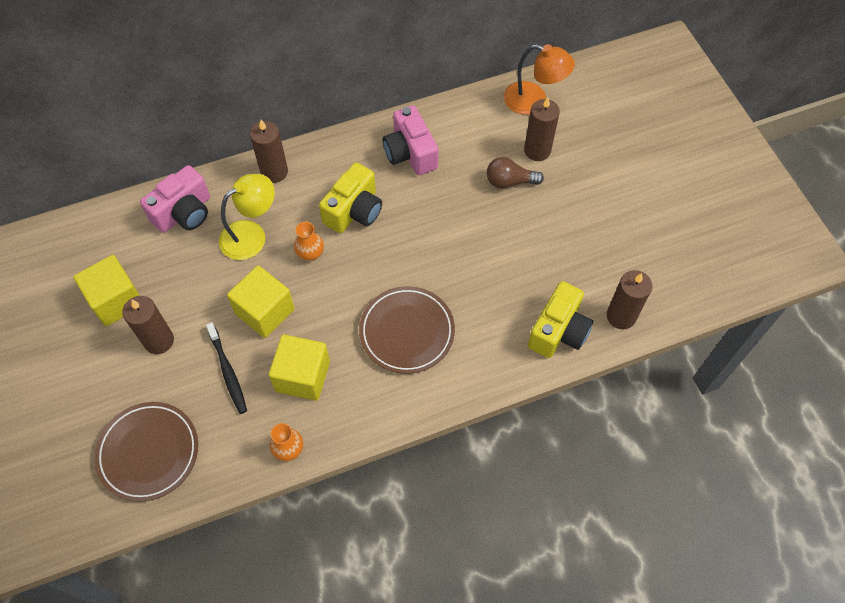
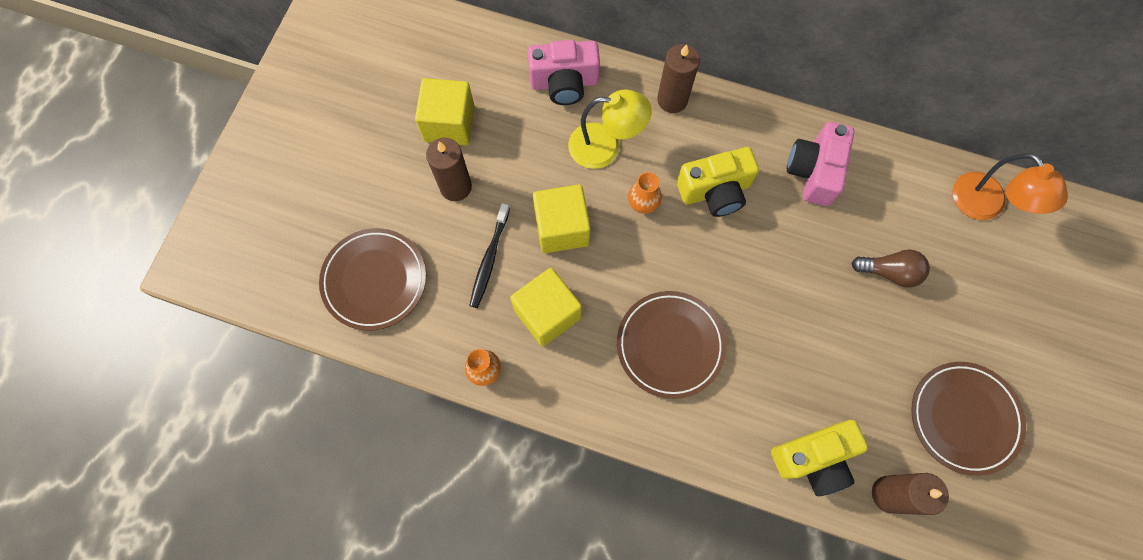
camera: 40 degrees right, 10 degrees up
(509, 181) = (889, 272): brown light bulb -> brown light bulb turned 150 degrees clockwise
(537, 150) = (945, 260): brown candle -> none
(626, 236) = (964, 418): none -> brown plate

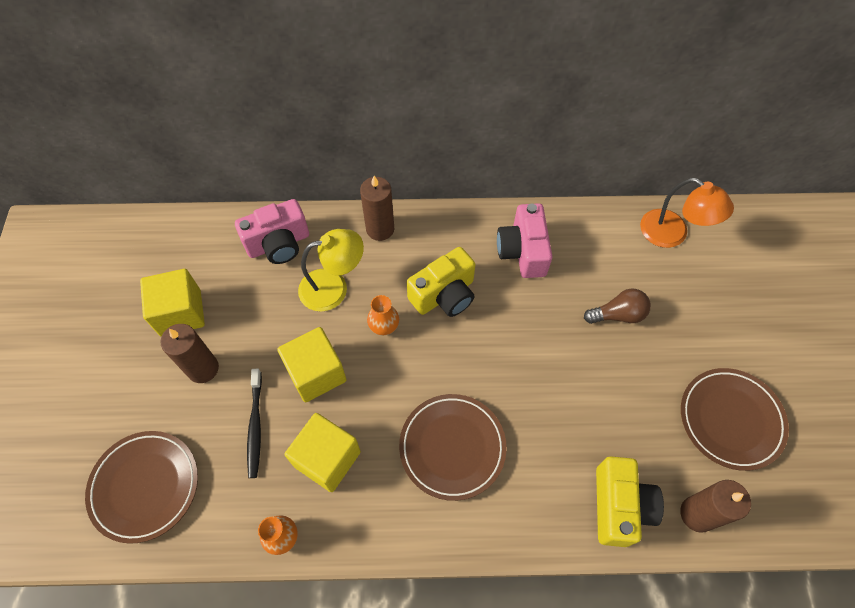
camera: 20 degrees left, 10 degrees down
(813, 458) = (619, 506): yellow camera -> yellow camera turned 45 degrees counterclockwise

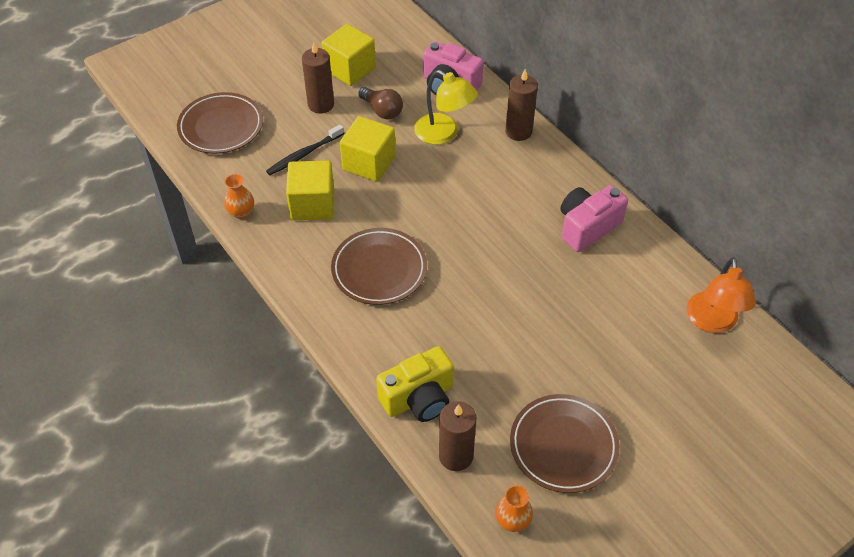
camera: 55 degrees right, 10 degrees down
(384, 326) = (439, 179): orange vase -> orange vase (512, 521)
(444, 295) = (499, 199): yellow camera -> none
(618, 315) = (590, 319): brown light bulb -> brown light bulb (382, 111)

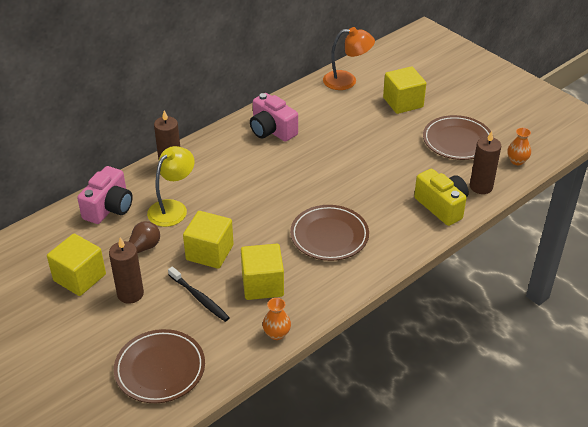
camera: 95 degrees left, 10 degrees down
(660, 388) = (403, 102): none -> yellow cube

